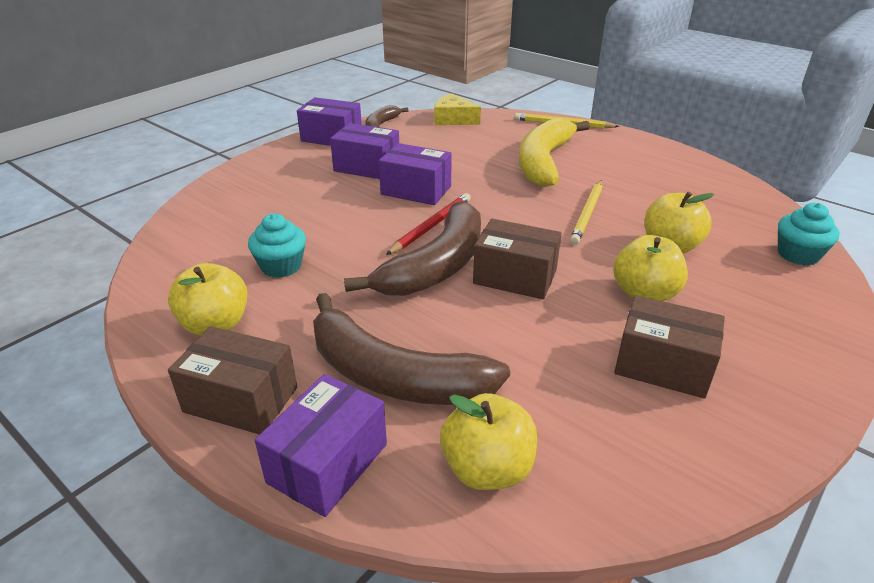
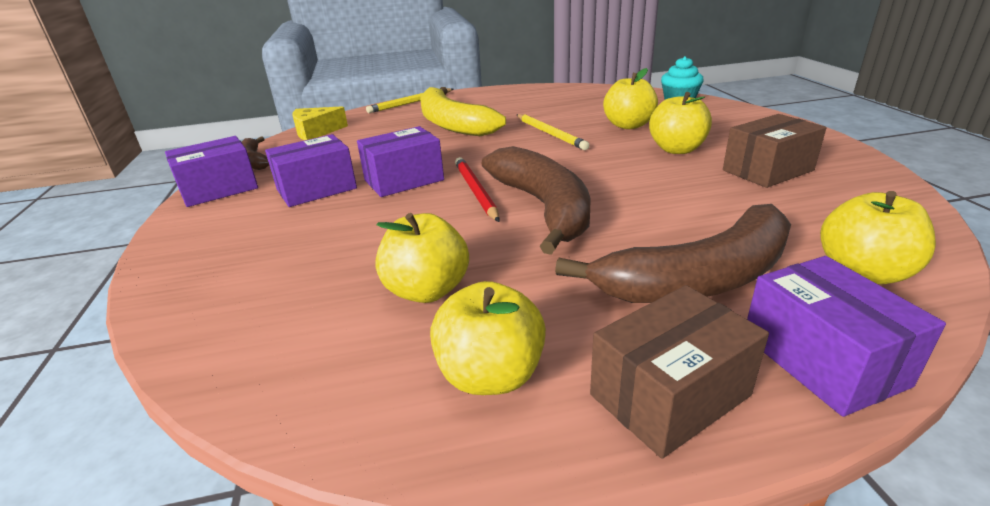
camera: 50 degrees left, 5 degrees down
(281, 266) = (427, 290): turquoise cupcake -> yellow apple
(515, 277) = (602, 182): brown box -> none

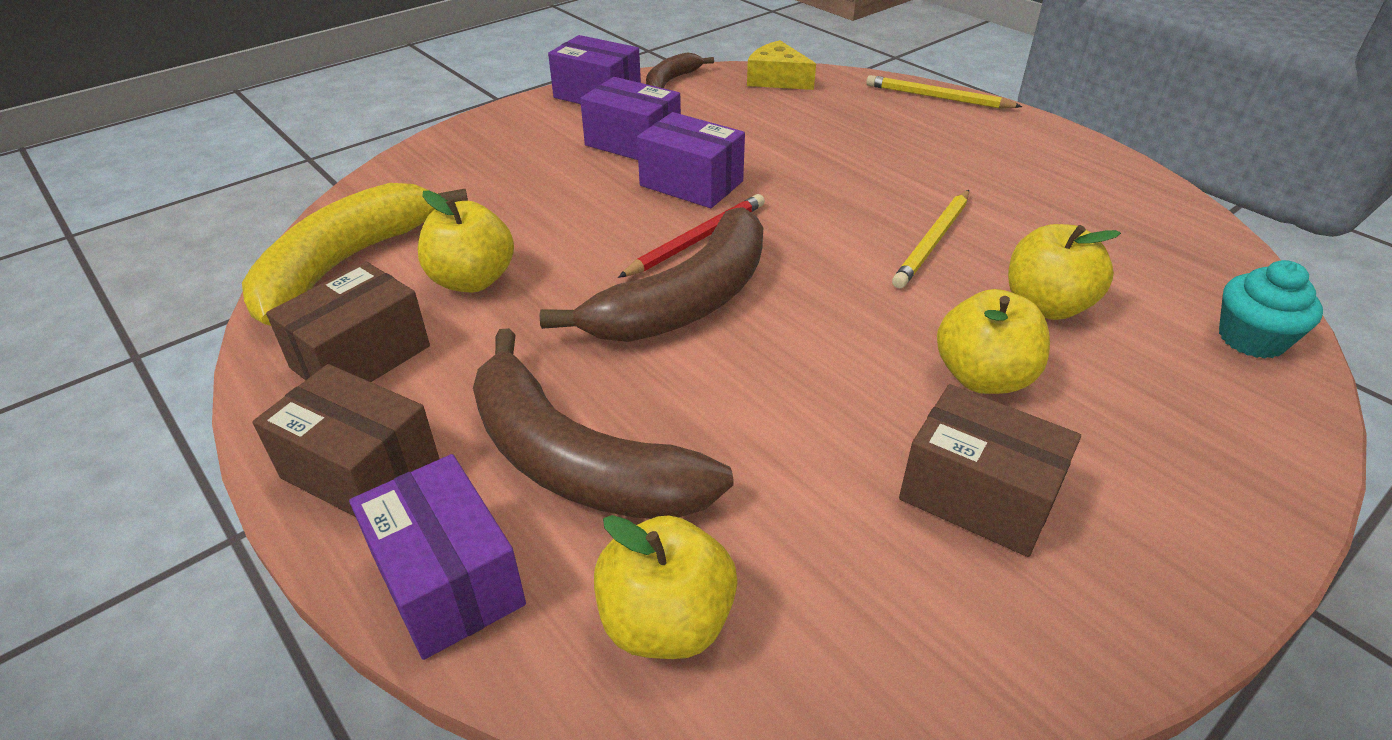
camera: 60 degrees right, 10 degrees up
(452, 124) = (891, 154): yellow banana -> yellow banana (345, 264)
(490, 375) = (360, 357): yellow apple -> brown box
(822, 360) = (447, 580): purple box -> purple box turned 75 degrees counterclockwise

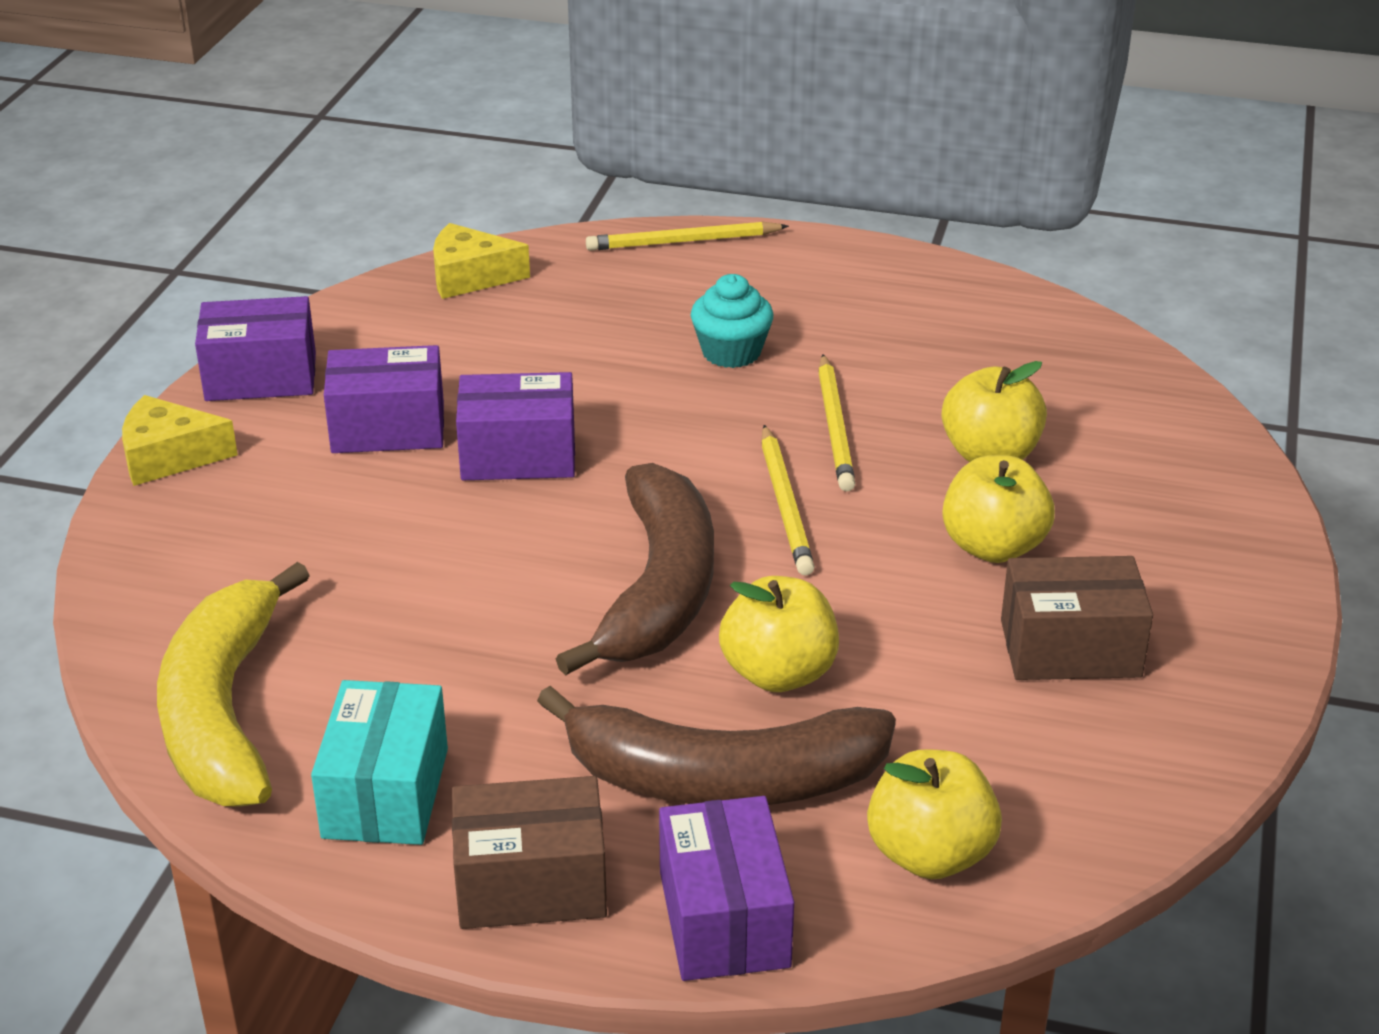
camera: 35 degrees left, 5 degrees down
(360, 357) = (385, 793): brown box -> turquoise box
(447, 580) = (724, 919): purple box -> purple box turned 60 degrees clockwise
(472, 280) = (403, 665): yellow apple -> yellow apple (778, 673)
(500, 118) = (168, 456): none -> yellow cheese
(671, 81) = (336, 324): brown banana -> none
(696, 239) = (597, 519): red pencil -> none
(840, 279) = (785, 504): none -> yellow pencil
(1251, 339) = (1171, 419): turquoise cupcake -> turquoise cupcake (731, 352)

